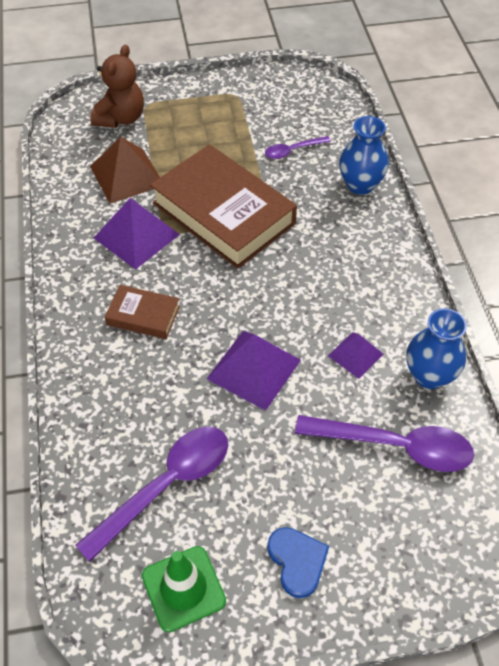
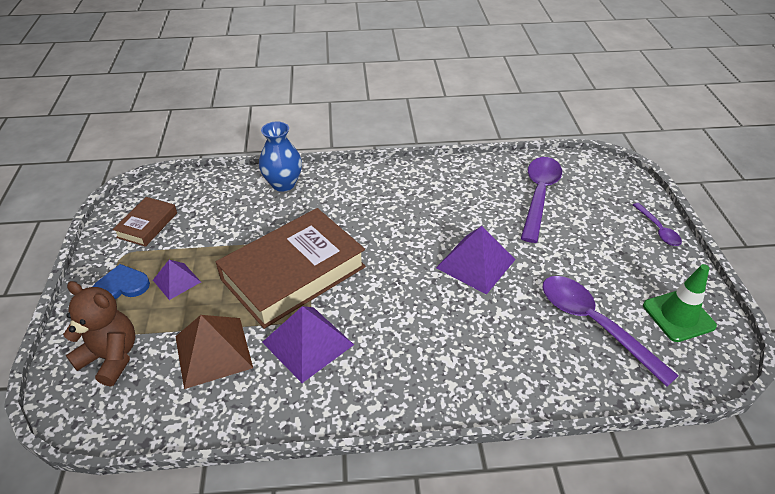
camera: 85 degrees left, 10 degrees down
(143, 315) = (414, 338): brown book -> brown book (147, 225)
(292, 151) = (225, 220): purple spoon -> purple spoon (658, 229)
(297, 561) = (638, 251): blue heart -> blue heart (121, 286)
(355, 354) = (461, 205): purple pyramid -> purple pyramid (176, 281)
(429, 375) = (479, 173): blue vase -> none

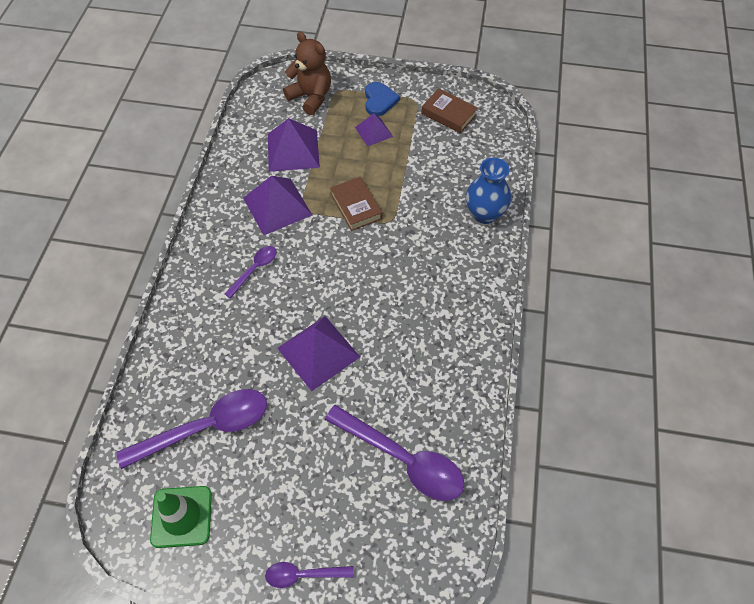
camera: 105 degrees right, 15 degrees up
(111, 357) = (311, 97): brown teddy bear -> brown teddy bear turned 90 degrees counterclockwise
(213, 351) = (293, 150): brown pyramid -> purple pyramid
(293, 273) = (356, 206): brown book -> brown book, size x0.47
(403, 339) = (254, 269): none -> purple spoon

